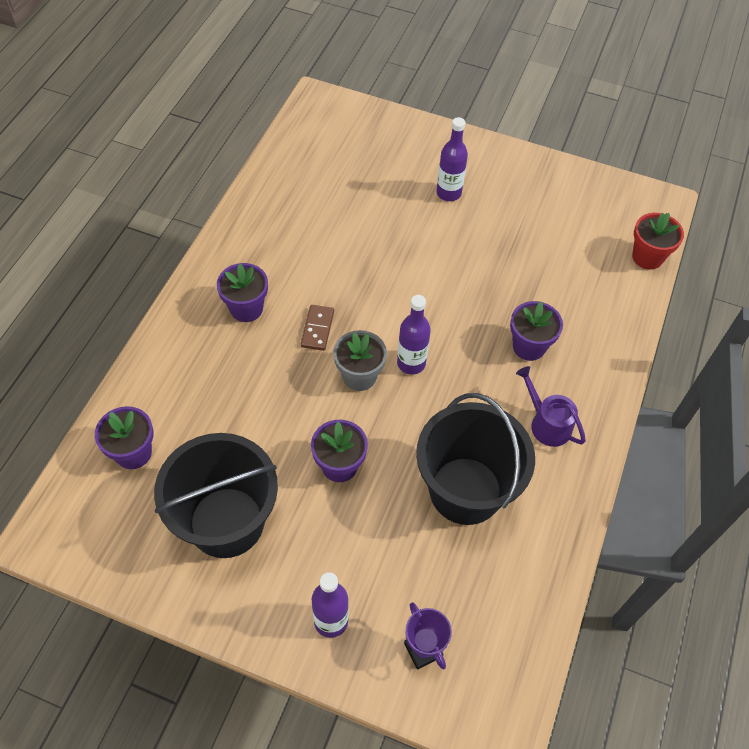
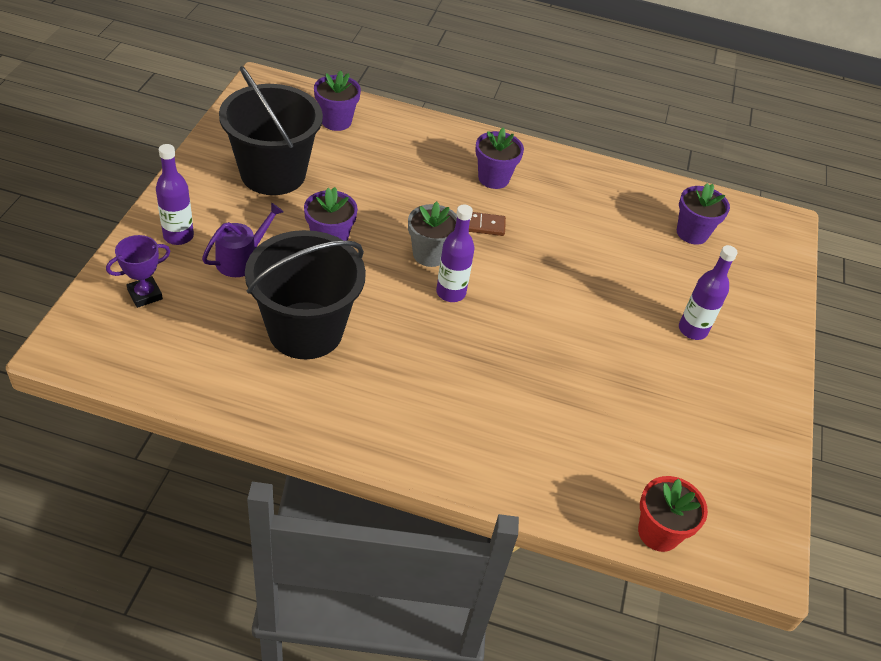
camera: 80 degrees right, 10 degrees down
(529, 346) = (490, 393): purple flower pot -> purple flower pot (692, 233)
(547, 424) = (389, 403): purple watering can -> purple watering can (241, 259)

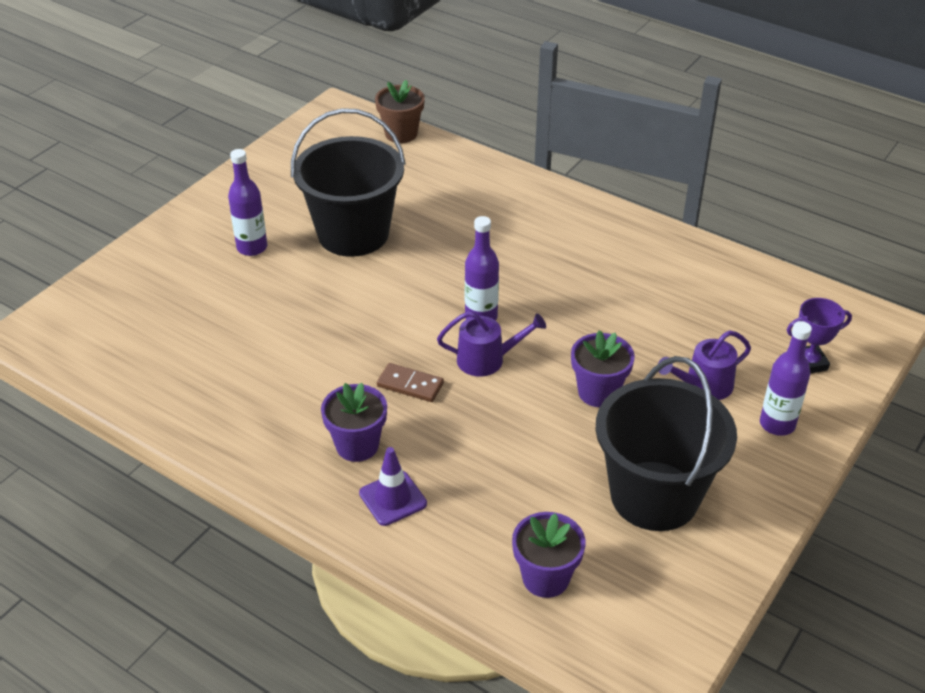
camera: 155 degrees left, 5 degrees down
(305, 330) = (643, 305): black bucket -> black bucket (353, 234)
(429, 254) = (486, 359): grey flower pot -> purple watering can
(451, 150) = (393, 498): none -> purple traffic cone
(658, 532) = (401, 134): red flower pot -> brown flower pot
(692, 233) = (158, 338): purple flower pot -> none

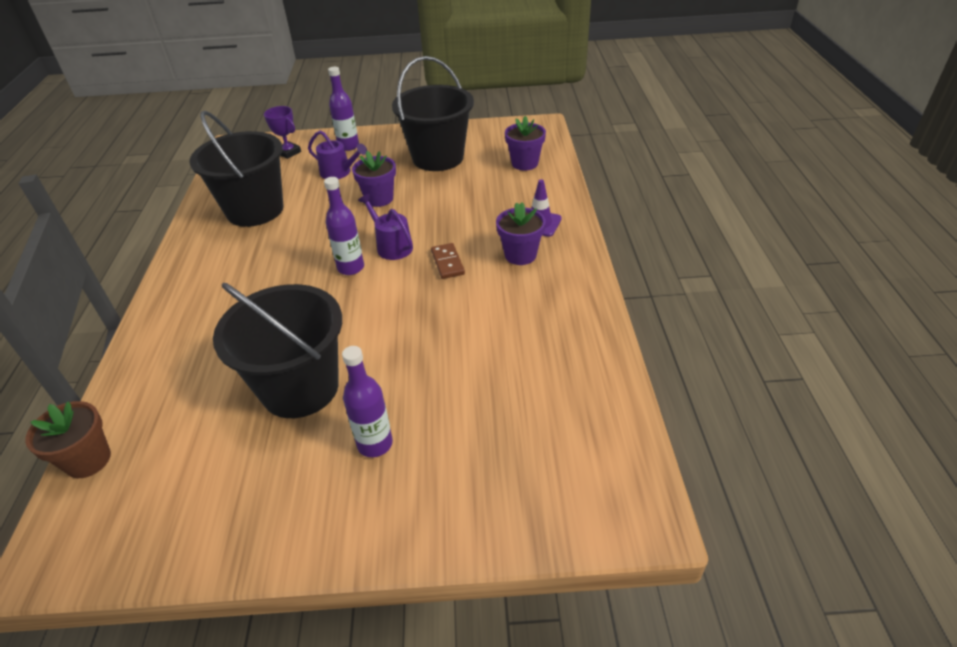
camera: 125 degrees left, 0 degrees up
(673, 291) = (255, 210): none -> black bucket

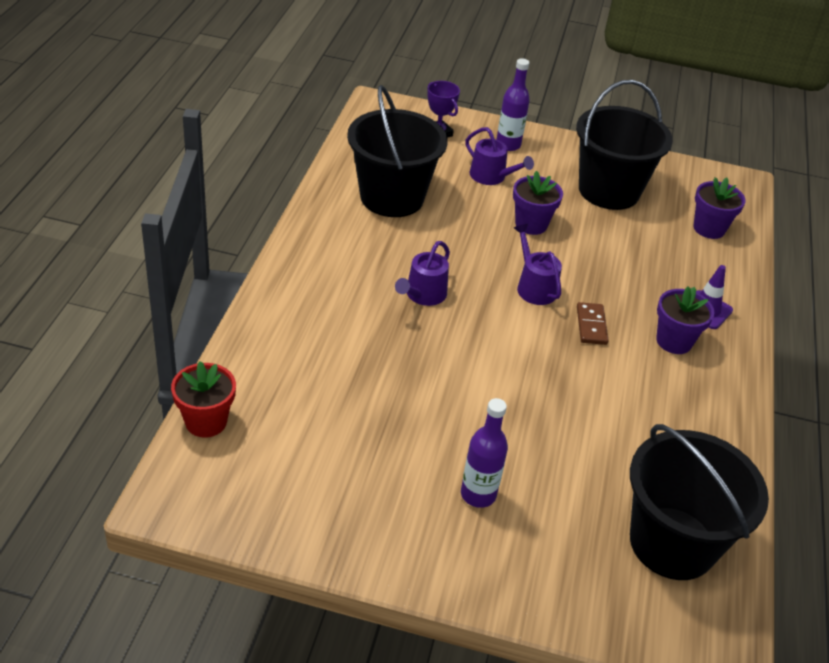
camera: 10 degrees right, 0 degrees up
(88, 460) = (206, 421): brown flower pot -> red flower pot
(294, 280) = (423, 295): none -> purple watering can
(300, 388) = (413, 415): black bucket -> black bucket (672, 543)
(351, 268) = (485, 299): purple bottle -> none

